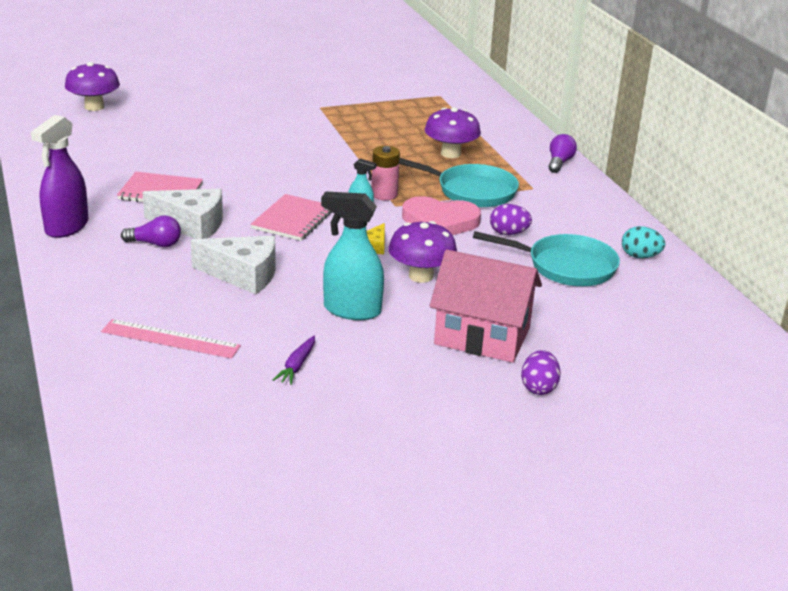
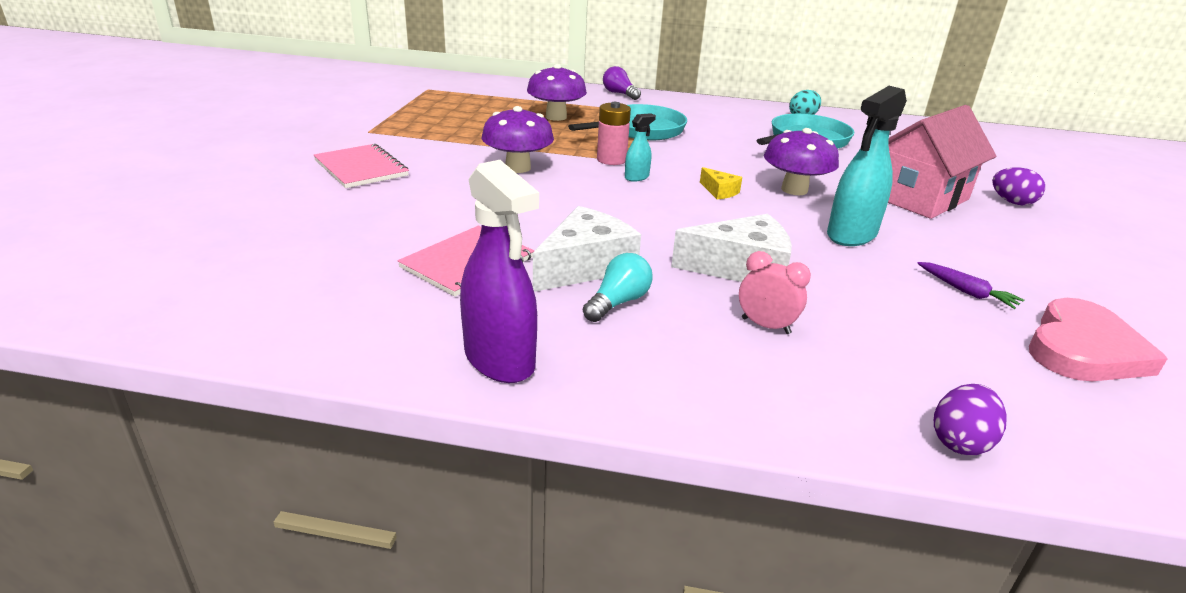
camera: 60 degrees left, 0 degrees up
(94, 107) = (112, 242): purple mushroom -> purple mushroom (518, 168)
(155, 244) = (618, 302): purple light bulb -> turquoise light bulb
(169, 294) = (766, 326): none -> pink clock
(170, 339) = (888, 354): pink ruler -> none
(243, 275) = (741, 268): white cheese -> white cheese turned 45 degrees clockwise
(293, 219) = (626, 210): pink notebook -> pink notebook (361, 168)
(440, 222) = (690, 155): pink heart -> pink heart (1083, 349)
(508, 233) = (733, 140): purple egg -> purple egg (960, 441)

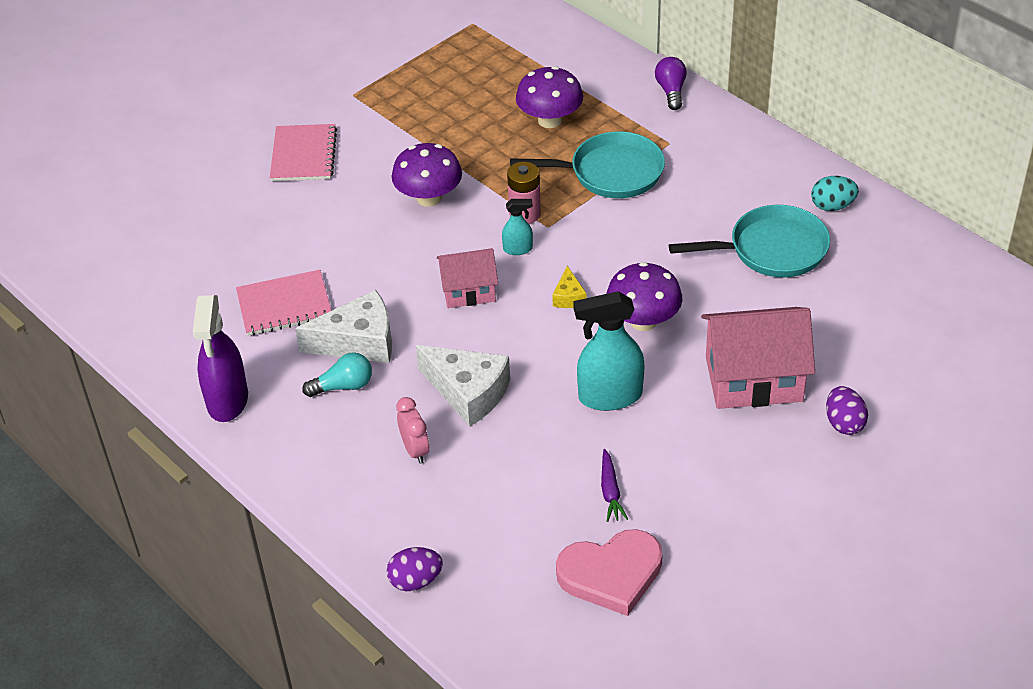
camera: 40 degrees right, 15 degrees up
(635, 208) = (468, 291): none -> pink house

